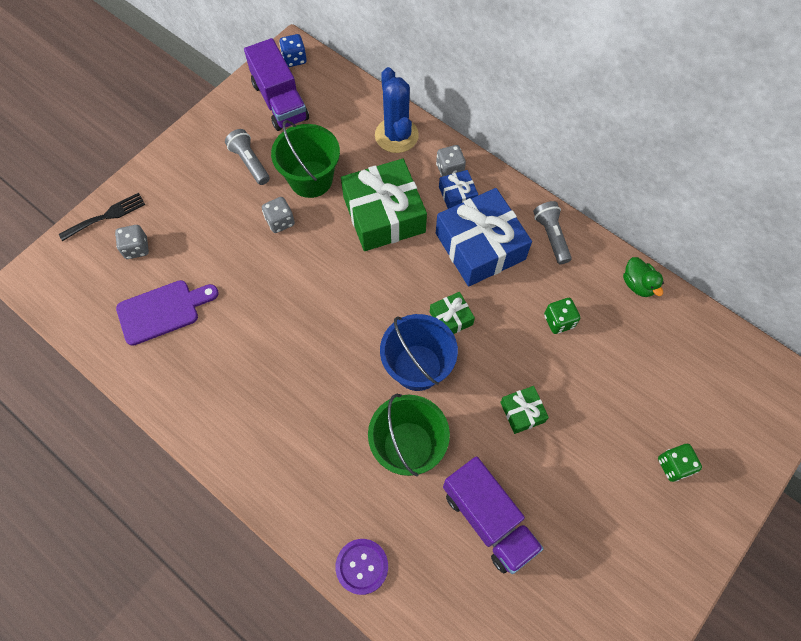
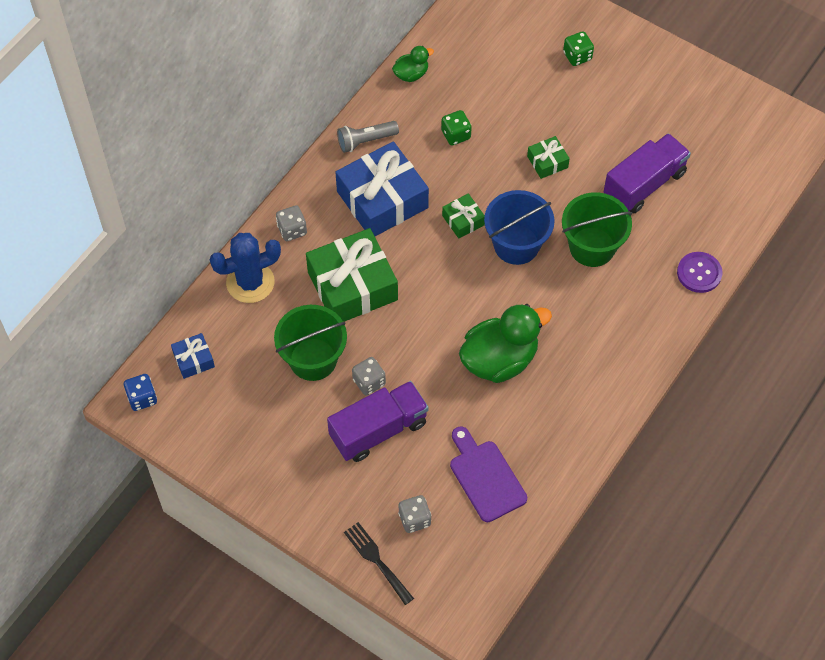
camera: 95 degrees left, 5 degrees down
(250, 162) = (295, 423): grey flashlight -> none
(280, 101) = (206, 405): purple truck -> purple truck (378, 430)
(285, 336) = (499, 359): none -> green duck
(457, 195) = (323, 221): blue gift -> blue gift (193, 360)

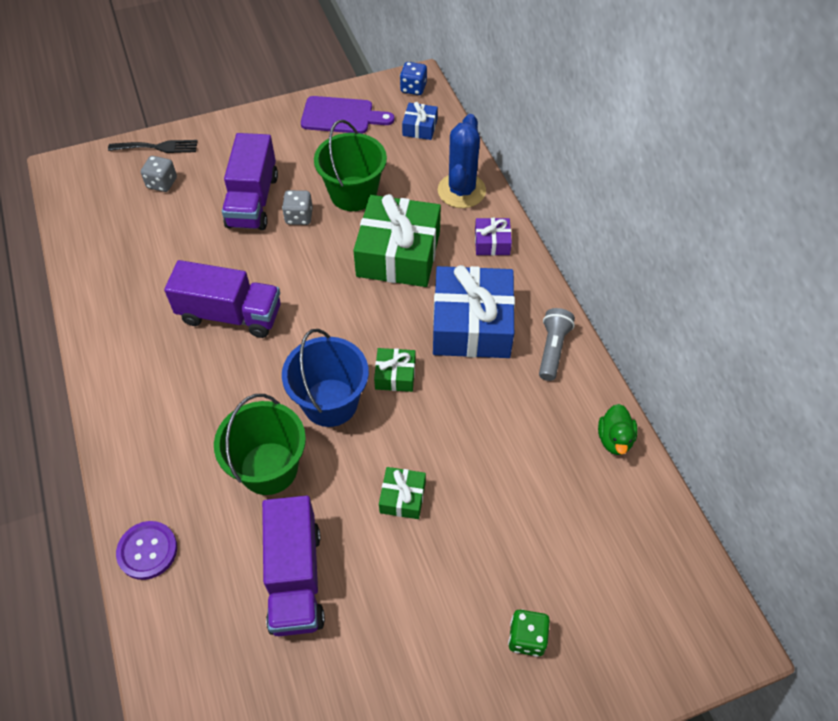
camera: 125 degrees right, 5 degrees down
(292, 230) = (492, 242): grey dice -> purple gift
(456, 135) = (503, 432): green dice -> none
(485, 477) = (145, 243): purple cutting board -> purple cutting board (341, 116)
(499, 359) = (230, 315): green duck -> purple truck

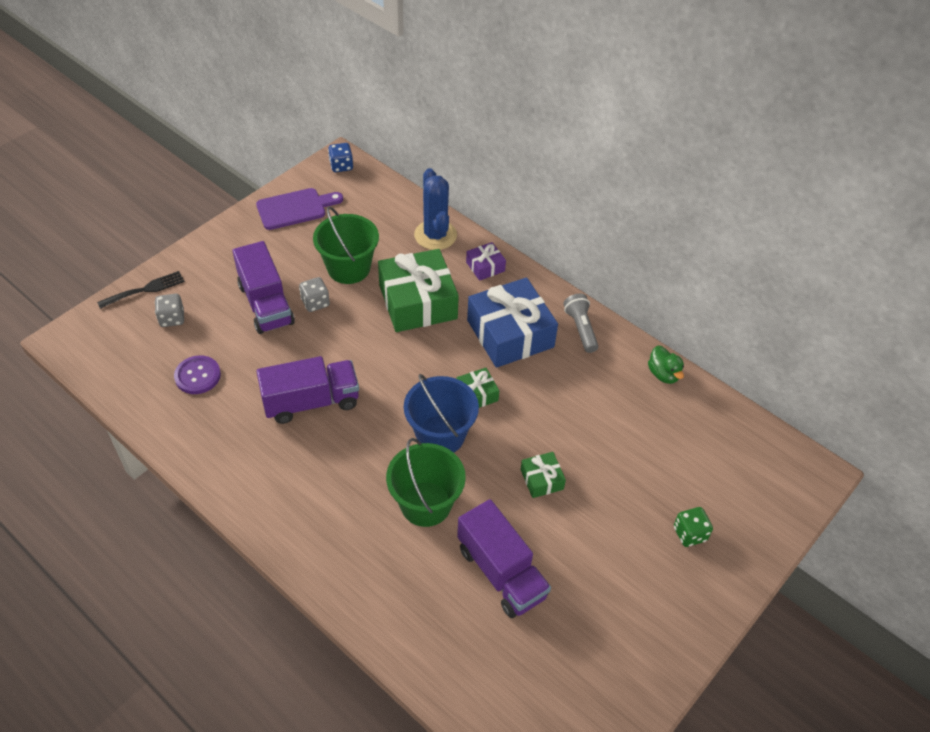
camera: 30 degrees left, 5 degrees down
(147, 551) = (371, 608): purple button -> purple button (197, 376)
(420, 127) = (368, 196): blue gift -> none

